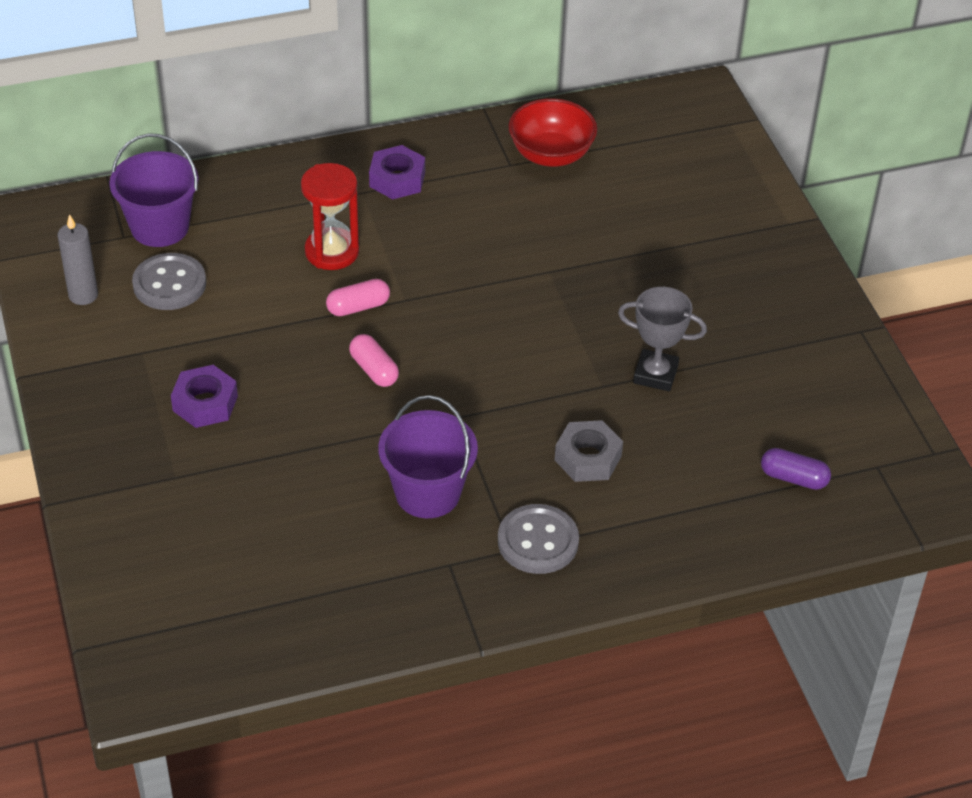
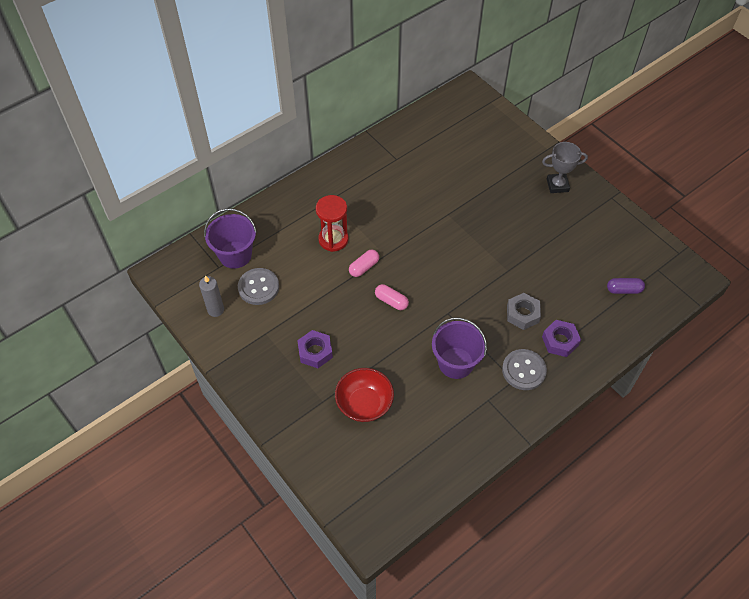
camera: 20 degrees left, 10 degrees up
(397, 179) = (344, 186): purple nut -> purple nut (560, 341)
(551, 154) = (413, 147): red bowl -> red bowl (364, 404)
(655, 374) = (529, 255): grey trophy -> grey trophy (557, 185)

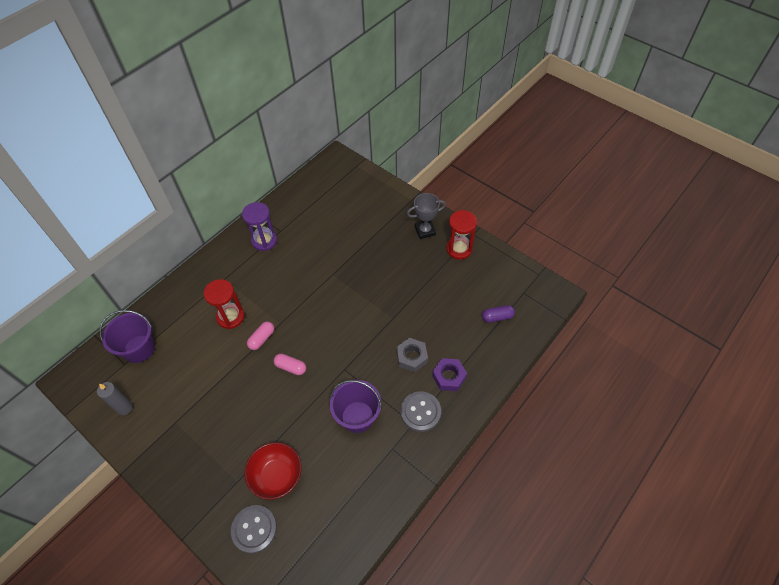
camera: 10 degrees left, 0 degrees up
(258, 287) = (164, 377): grey button -> grey button (254, 529)
(315, 352) = (224, 432): purple nut -> none
(378, 167) = (264, 241): none -> purple hourglass
(593, 211) = (459, 249): none -> red hourglass

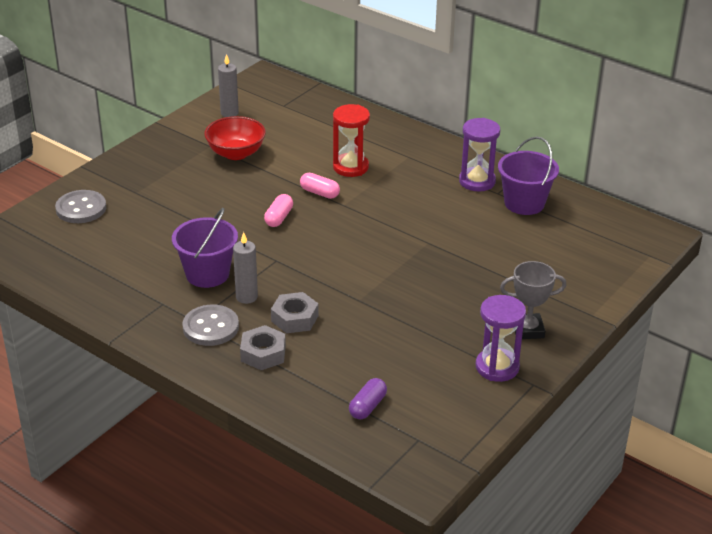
camera: 85 degrees right, 20 degrees down
(139, 349) = (303, 112): purple bucket -> purple bucket (524, 203)
(277, 476) = (138, 218): red bowl -> red bowl (236, 153)
(387, 388) = (246, 297): none -> grey candle
(425, 231) = (528, 330): grey trophy -> grey trophy turned 75 degrees counterclockwise
(449, 377) = (263, 353): purple nut -> grey nut
(459, 249) = (497, 367): red hourglass -> purple hourglass
(497, 317) = (367, 406): purple capsule -> purple capsule turned 45 degrees clockwise

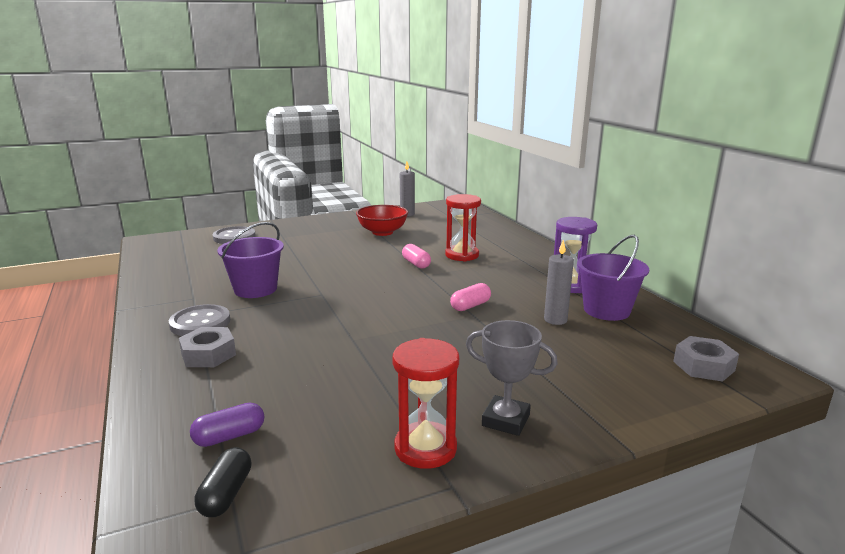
camera: 30 degrees right, 15 degrees down
(246, 297) = (261, 311): grey candle -> grey candle (555, 320)
(279, 218) = (362, 270): pink capsule -> pink capsule (470, 306)
(294, 318) = (276, 336): grey nut -> grey nut (703, 366)
(412, 439) = (226, 494): none -> black capsule
(497, 367) = (425, 448): purple hourglass -> red hourglass

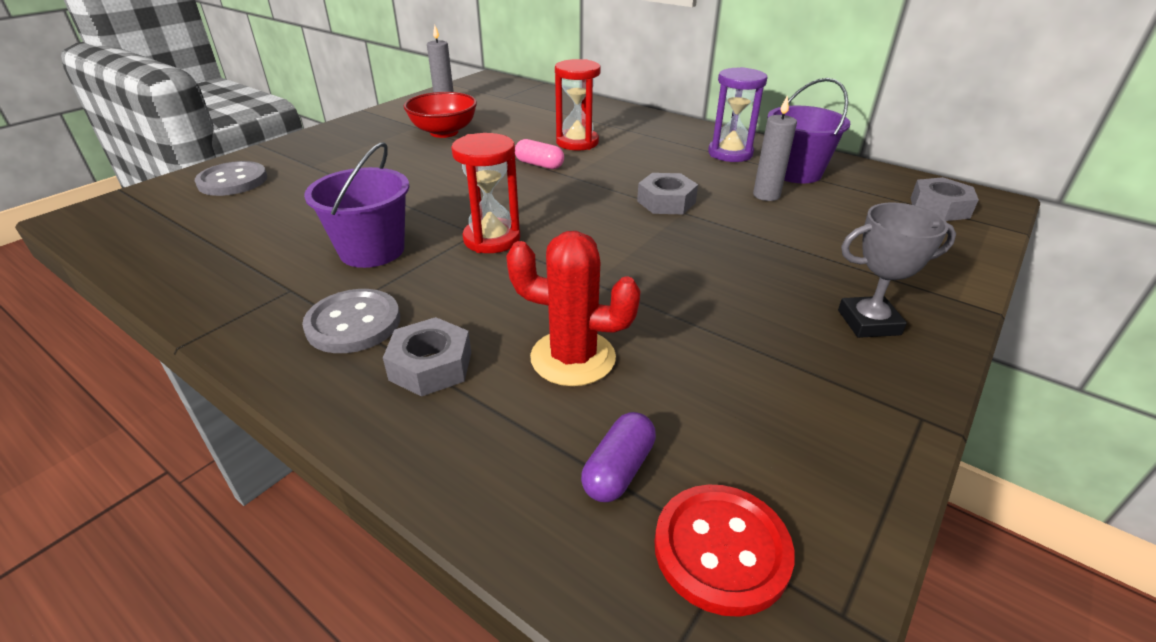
camera: 30 degrees left, 15 degrees up
(226, 494) = (721, 550): black capsule -> red button
(283, 375) = (573, 358): none -> red cactus
(425, 448) = (843, 386): red hourglass -> red hourglass (492, 239)
(470, 306) = (666, 202): pink capsule -> grey nut

